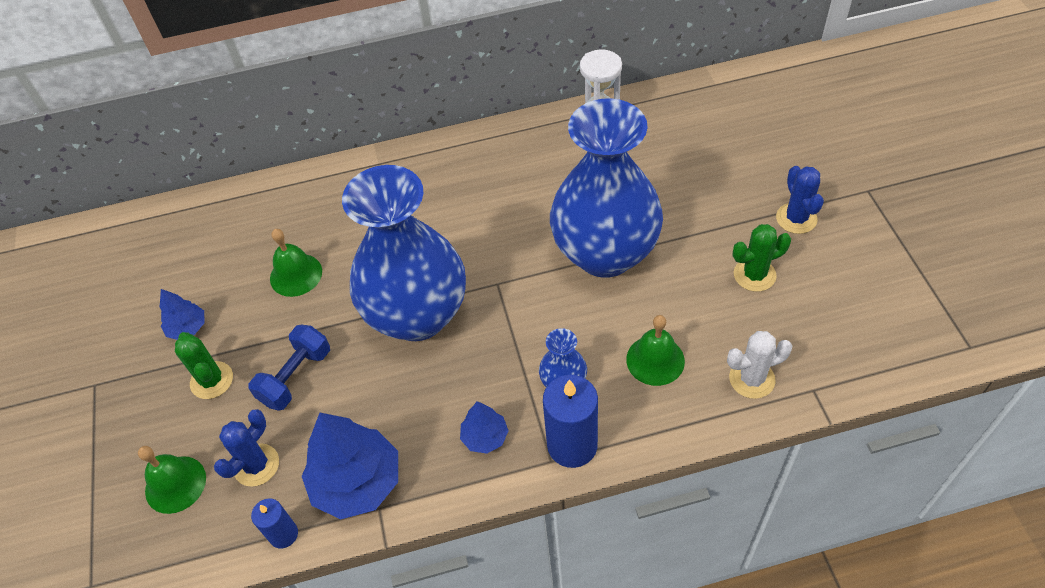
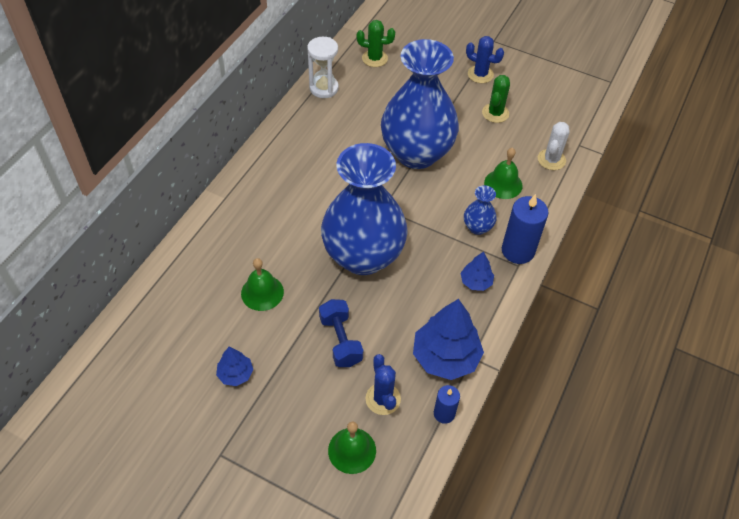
camera: 55 degrees left, 0 degrees up
(212, 380) = (294, 385): green cactus -> green cactus (374, 58)

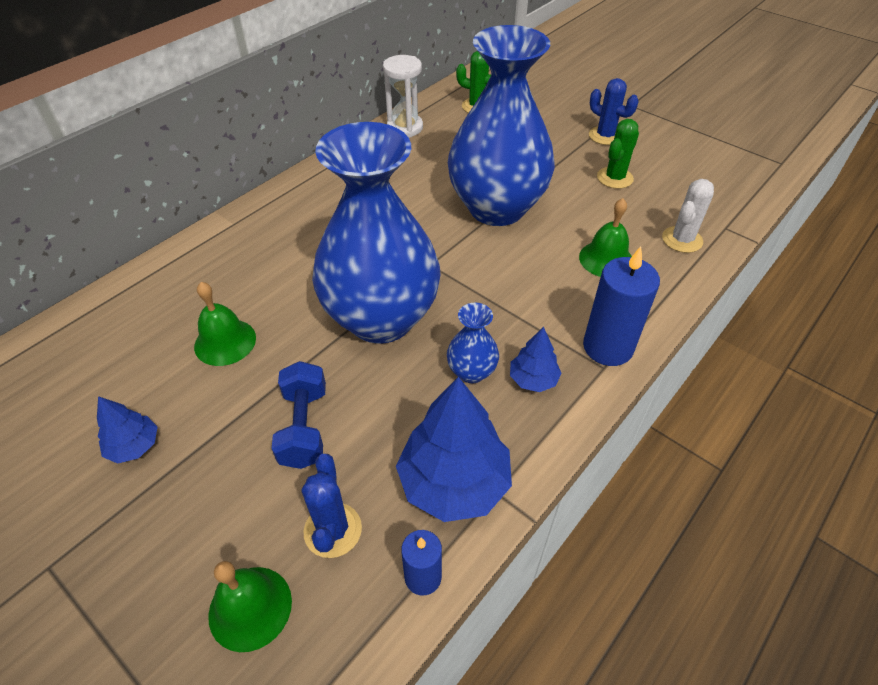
camera: 15 degrees right, 5 degrees down
(477, 227) = (555, 307): blue vase -> blue vase (471, 372)

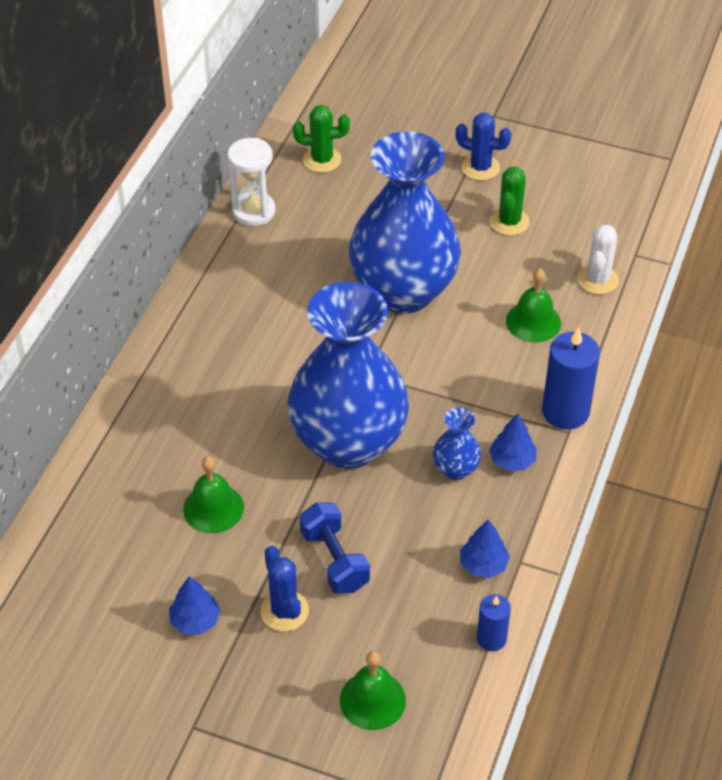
camera: 20 degrees left, 0 degrees up
(333, 530) = (405, 629): blue cactus -> blue cactus (284, 611)
(454, 482) = (483, 565): blue tree -> blue tree, size x0.51

